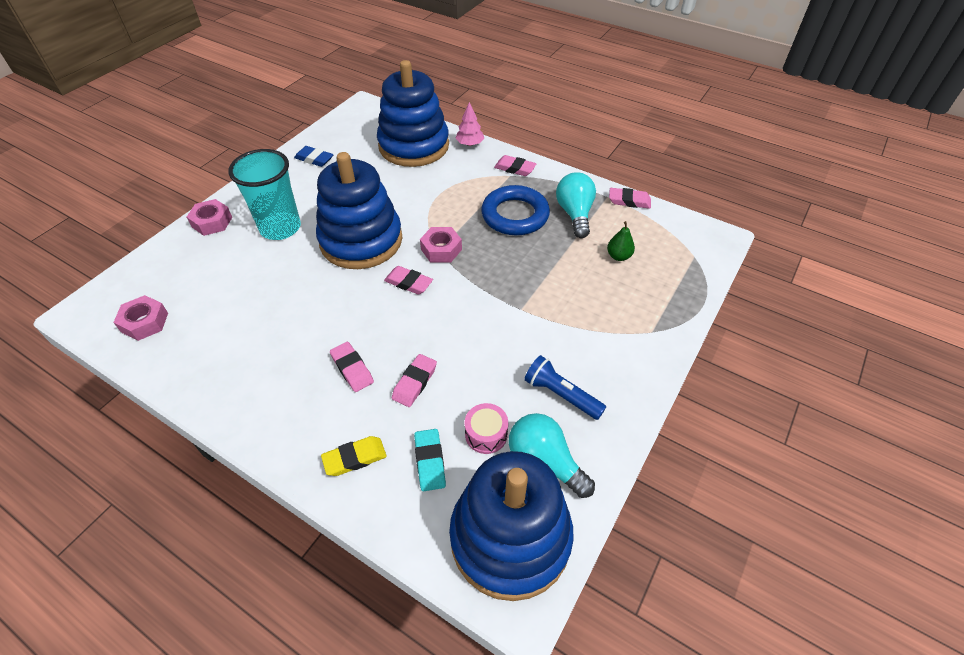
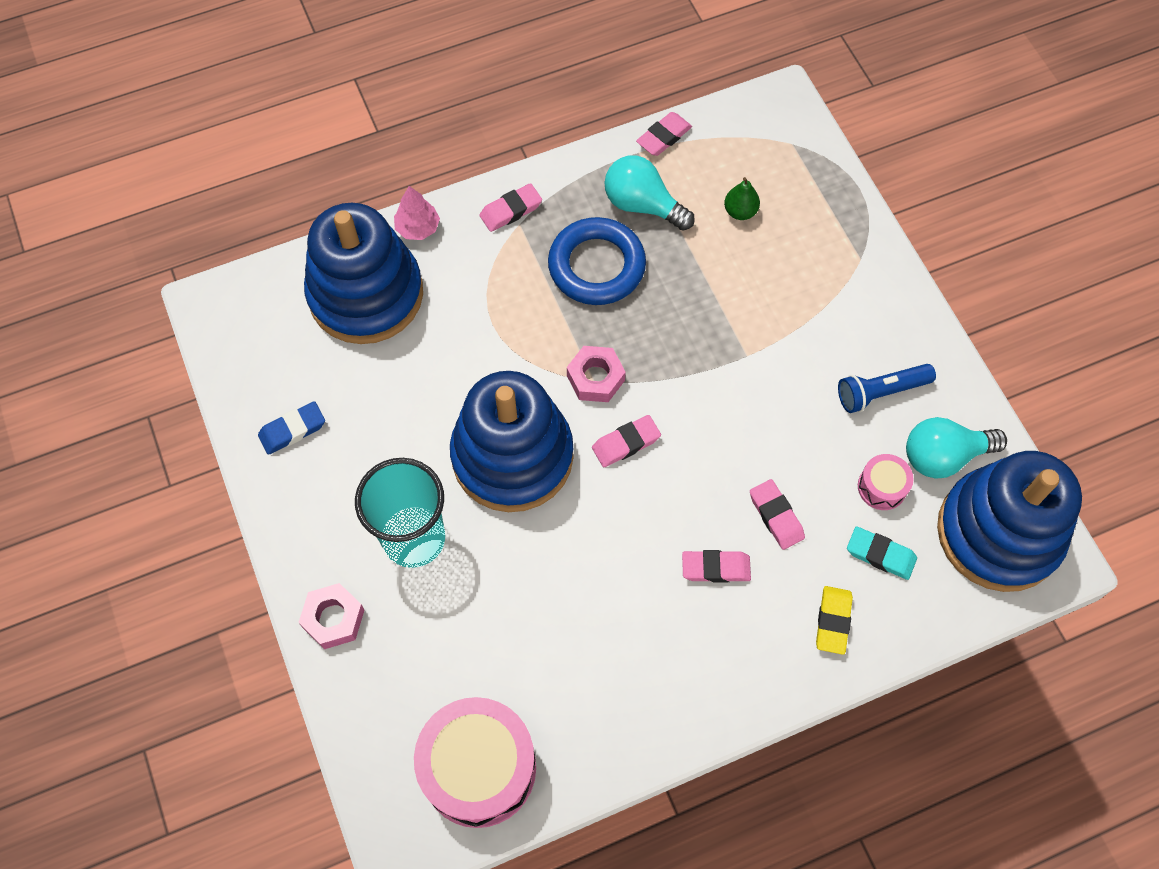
camera: 55 degrees left, 15 degrees up
(145, 322) = (479, 768): pink nut -> pink drum

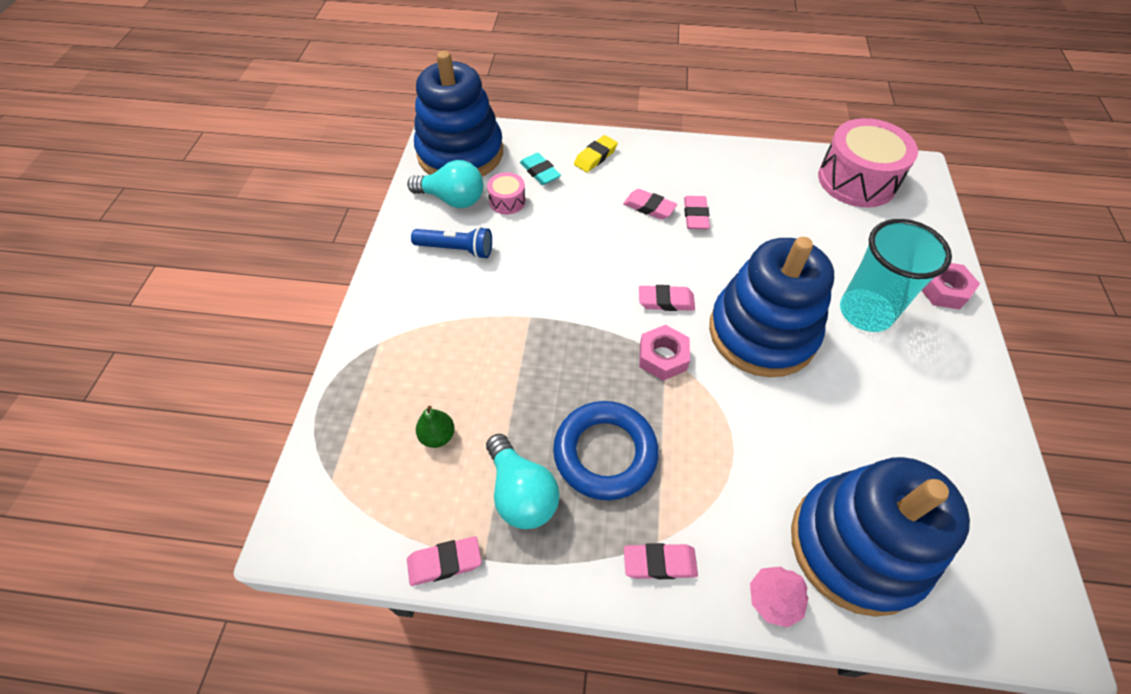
camera: 150 degrees left, 10 degrees down
(292, 430) = (961, 442): blue eraser -> none
(776, 516) = (589, 216): pink eraser -> pink eraser (695, 216)

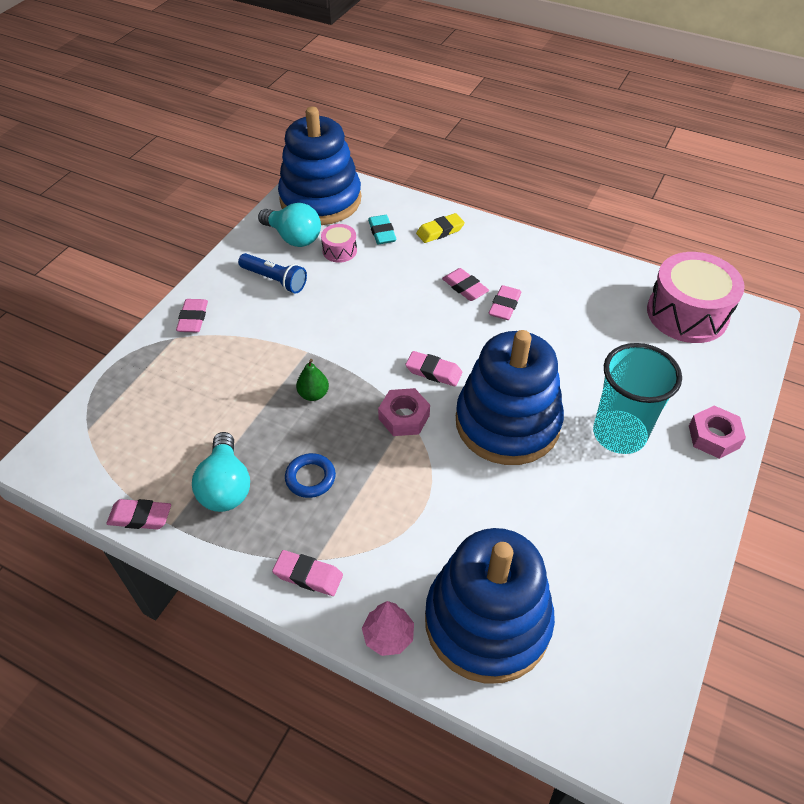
camera: 20 degrees right, 5 degrees down
(389, 315) = (193, 318): none -> pink eraser
(438, 436) = (183, 423): green pear -> green pear (313, 394)
(605, 453) = (310, 478): blue ring -> blue ring, size x0.53

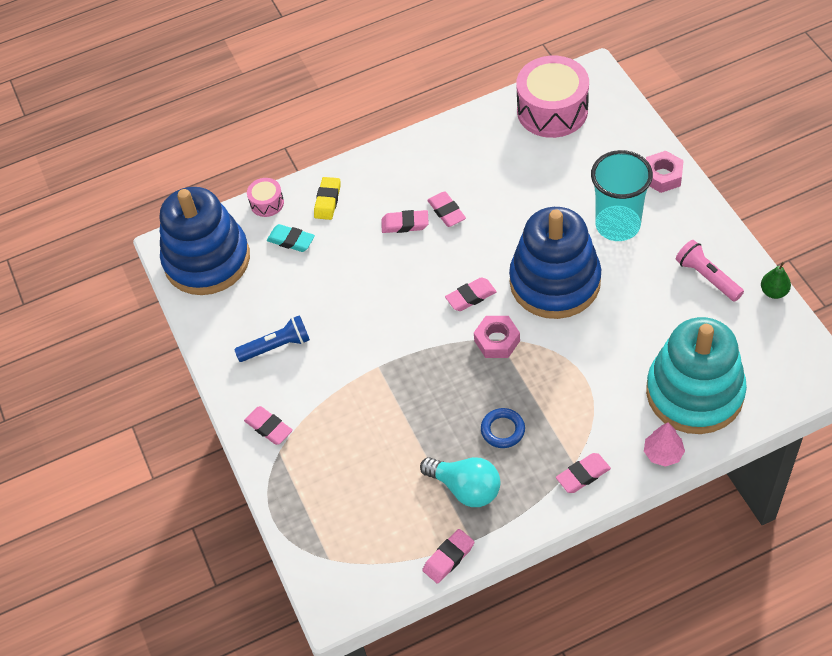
camera: 45 degrees left, 5 degrees up
(293, 237) = (236, 305): turquoise light bulb -> none
(313, 394) = (426, 386): green pear -> green pear (774, 292)
(339, 250) = (284, 282): pink drum -> pink drum (267, 203)
(487, 621) = (694, 392): blue stacking toy -> turquoise stacking toy
(638, 547) = (707, 277): none -> pink flashlight

